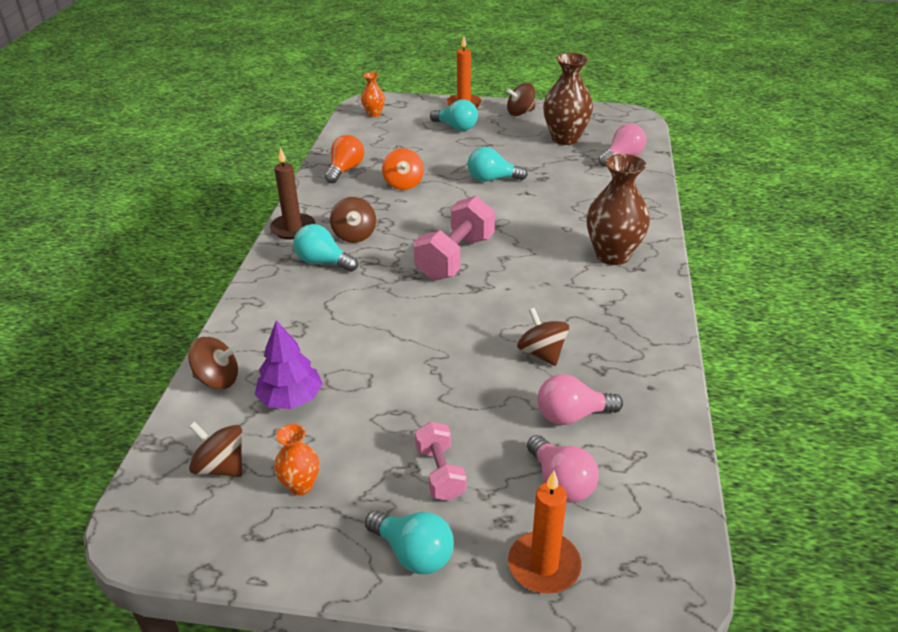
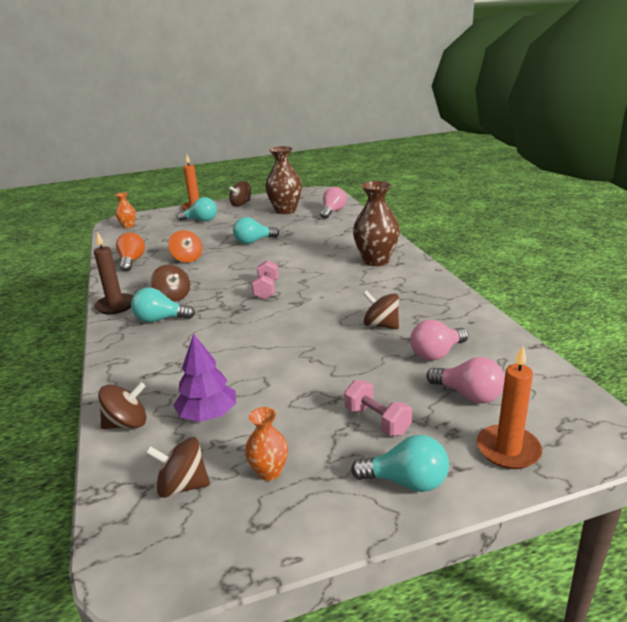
camera: 25 degrees left, 10 degrees down
(455, 258) = (266, 290): pink dumbbell -> pink dumbbell, size x0.58

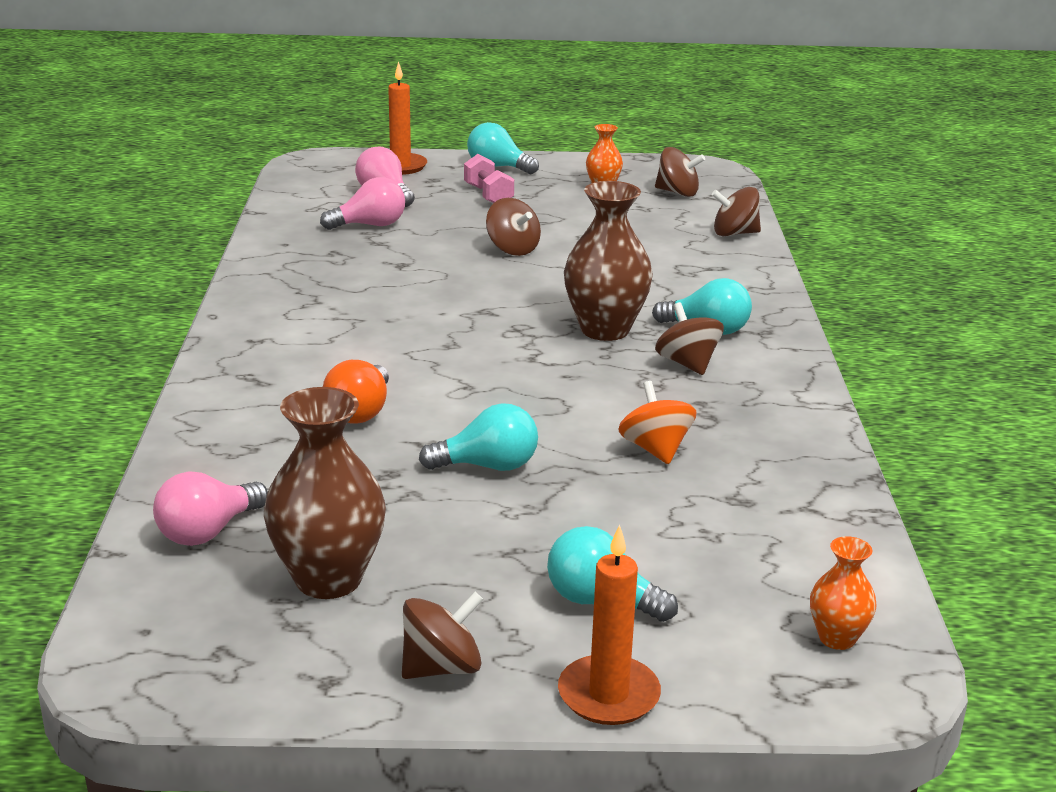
camera: 165 degrees left, 0 degrees up
(115, 306) = (789, 368): brown candle -> none
(132, 261) = (786, 472): orange light bulb -> orange light bulb (360, 412)
(208, 414) = (649, 225): purple tree -> none
(266, 290) = (521, 341): pink dumbbell -> none
(376, 261) = (288, 354): brown vase -> brown vase (605, 330)
(381, 325) = (398, 261): brown spinning top -> brown spinning top (512, 249)

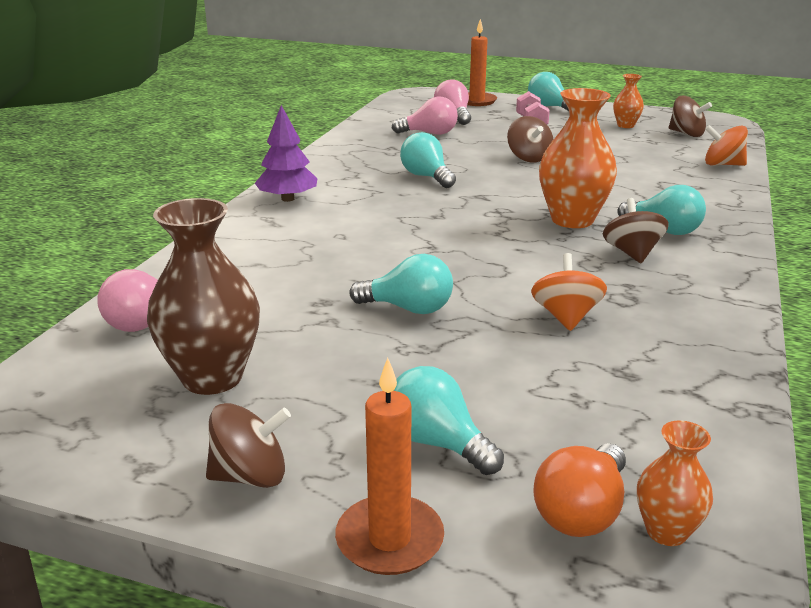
camera: 20 degrees right, 0 degrees up
(252, 345) = (288, 199): none -> purple tree
(360, 412) = (333, 253): orange light bulb -> orange light bulb (581, 512)
(405, 292) = (426, 177): none -> turquoise light bulb
(605, 330) = (572, 220): brown vase -> orange vase
(734, 233) = (722, 165): brown spinning top -> orange spinning top

